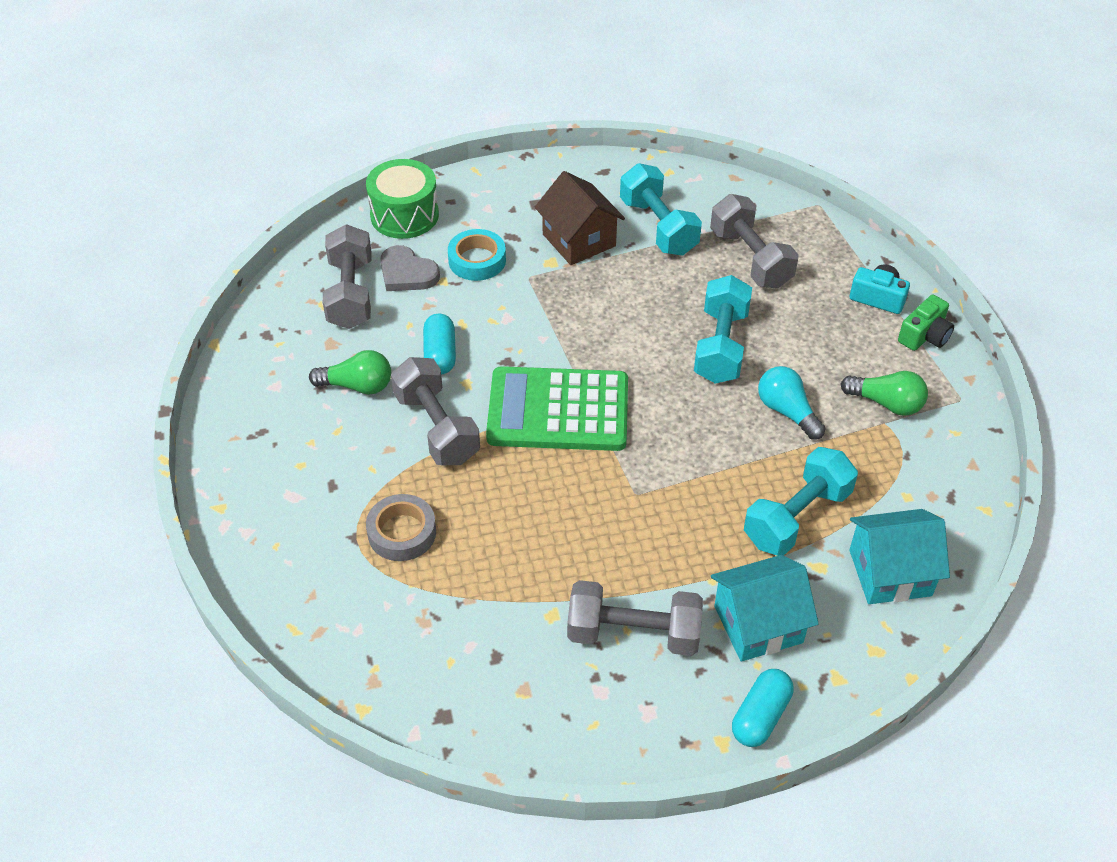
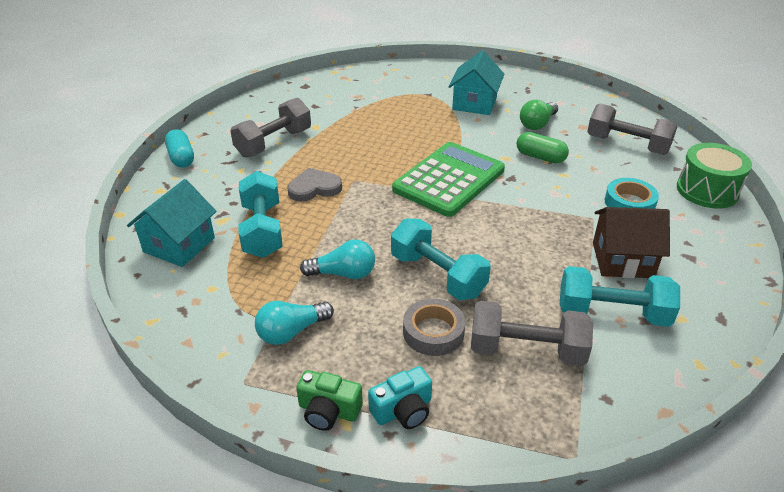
camera: 125 degrees right, 10 degrees down
(402, 532) = (416, 106): grey tape -> grey tape (433, 332)
(407, 273) = (634, 171): grey heart -> grey heart (314, 188)
(436, 428) = (478, 136): grey dumbbell -> none
(440, 354) = (540, 157): turquoise capsule -> green capsule
(758, 624) = (223, 181): turquoise house -> turquoise house (474, 103)
(886, 403) = (291, 332): green light bulb -> turquoise light bulb
(924, 336) = (328, 411): green camera -> green camera turned 60 degrees counterclockwise

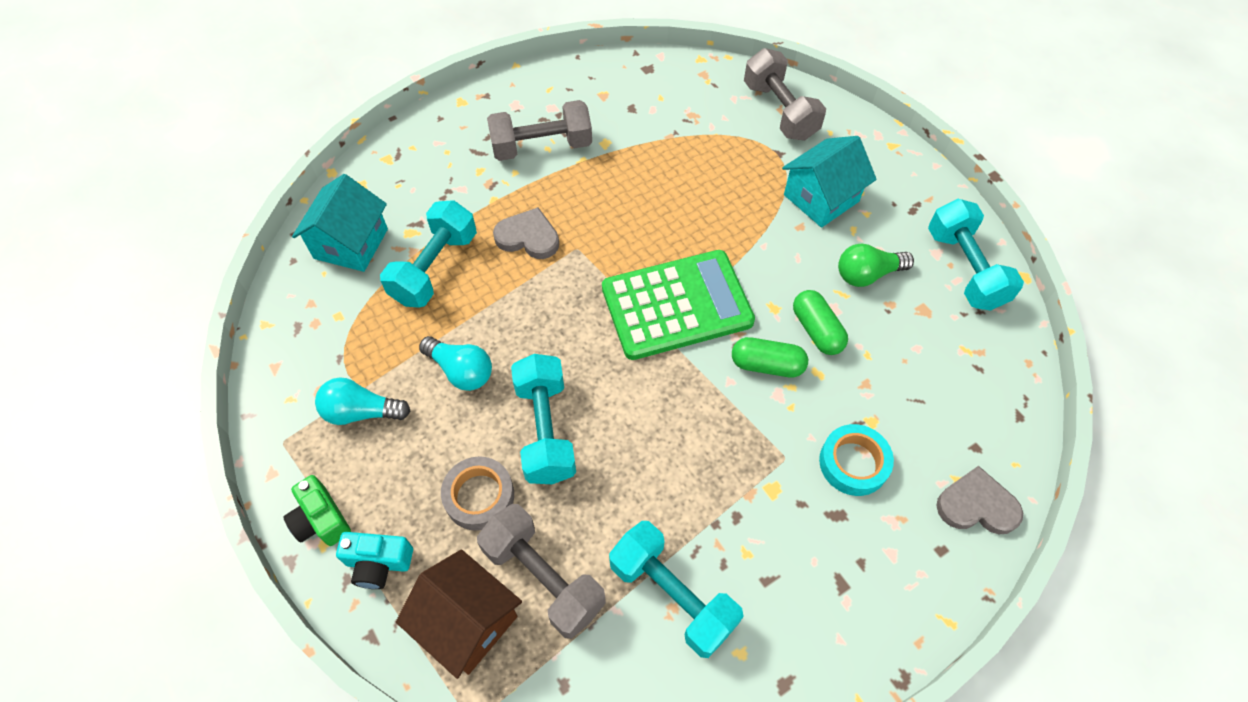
camera: 35 degrees right, 20 degrees up
(179, 245) = (351, 244): turquoise house -> turquoise house turned 45 degrees counterclockwise
(181, 158) = (438, 122): turquoise capsule -> none
(532, 183) = (767, 365): none -> green capsule
(581, 103) = (964, 269): none -> turquoise dumbbell
(622, 260) = (757, 536): brown house -> brown house (467, 622)
(627, 145) = (950, 373): grey dumbbell -> grey dumbbell (779, 111)
(707, 190) = (976, 505): green drum -> grey heart

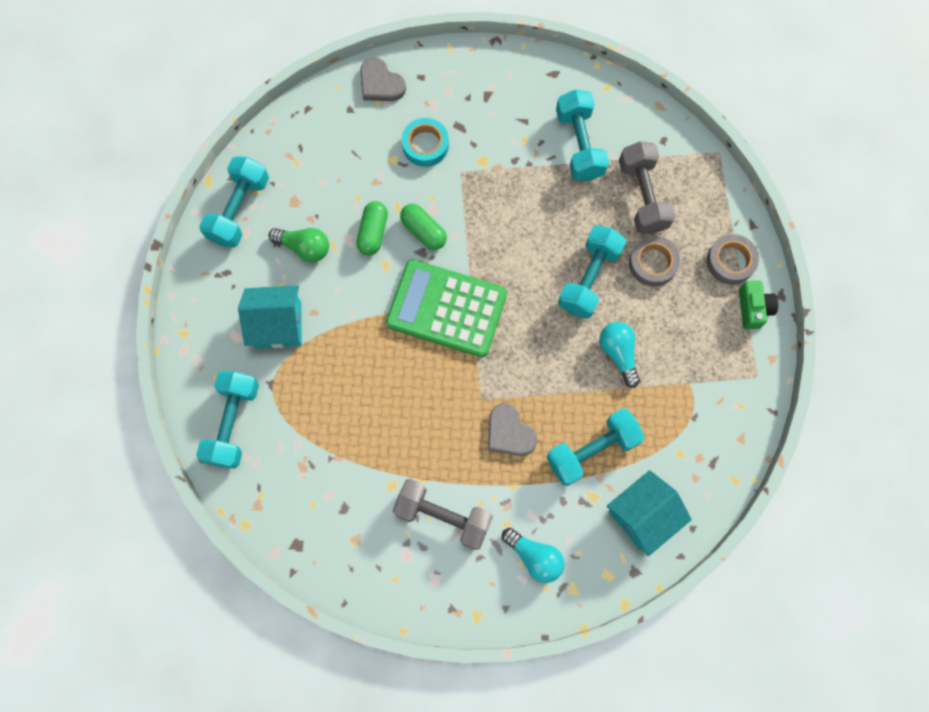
camera: 145 degrees left, 15 degrees up
(361, 412) = (697, 365): turquoise light bulb -> turquoise light bulb (534, 556)
(378, 563) = (730, 261): turquoise camera -> grey tape
(467, 622) = (696, 200): brown house -> none
(779, 111) = (233, 423): grey dumbbell -> turquoise dumbbell

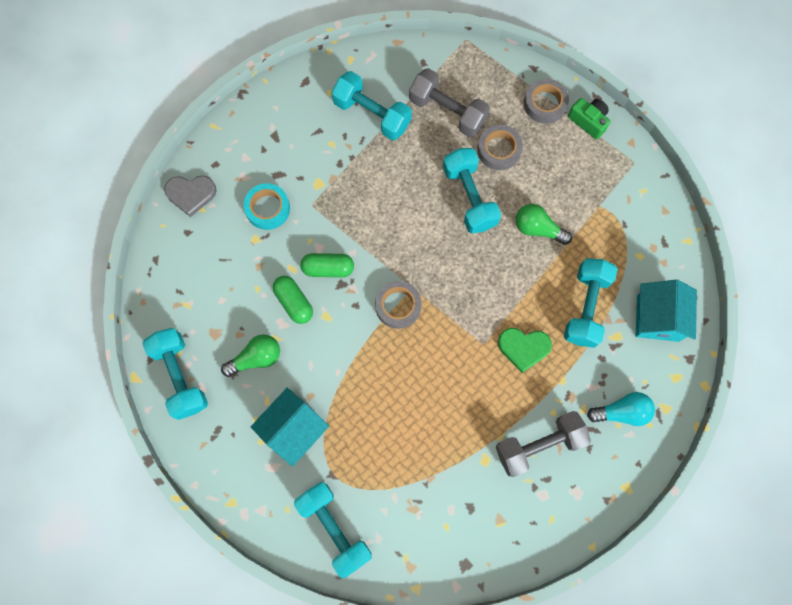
camera: 45 degrees left, 0 degrees up
(446, 308) = (398, 306): green calculator -> grey tape
(509, 432) = (523, 348): grey heart -> green heart
(618, 354) = (538, 229): turquoise light bulb -> green light bulb

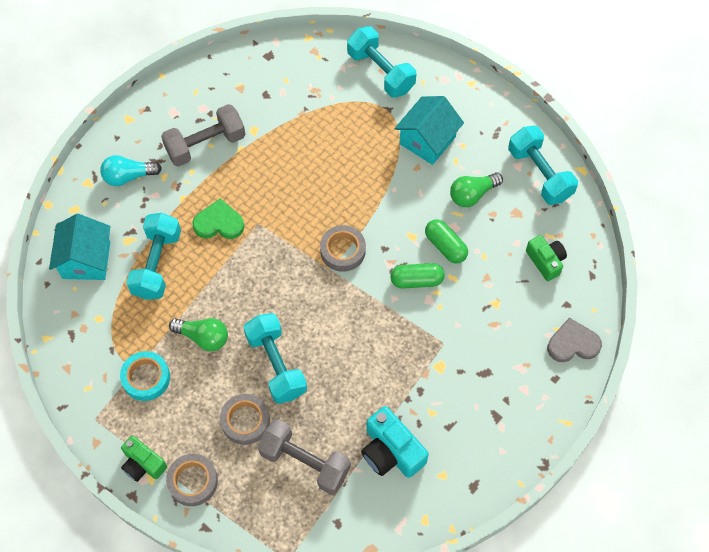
camera: 175 degrees right, 10 degrees down
(197, 278) = (545, 261): none -> green camera
(267, 208) = (489, 335): turquoise tape -> turquoise tape (146, 378)
(372, 114) = (391, 451): turquoise dumbbell -> turquoise camera

